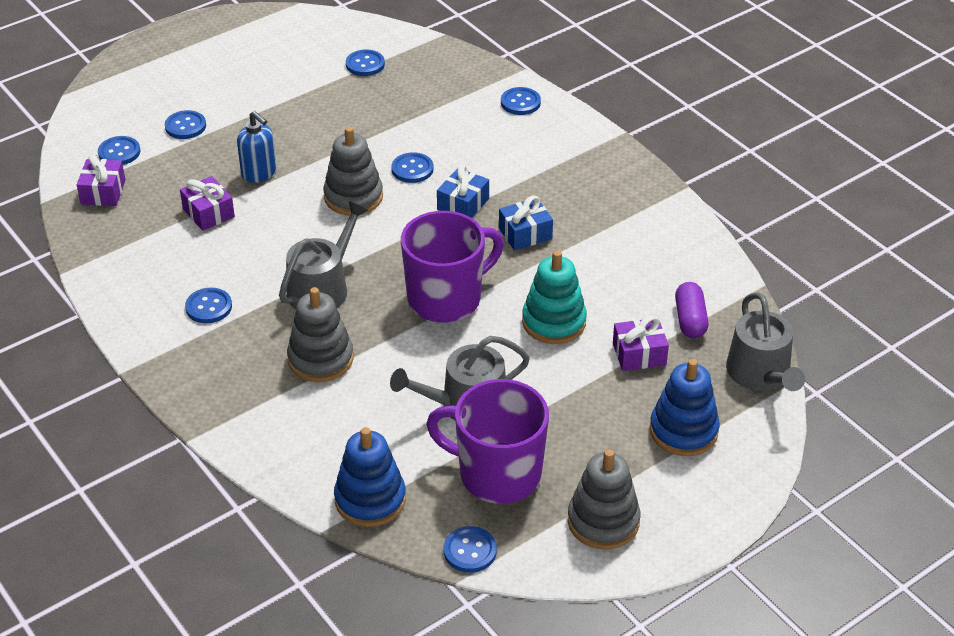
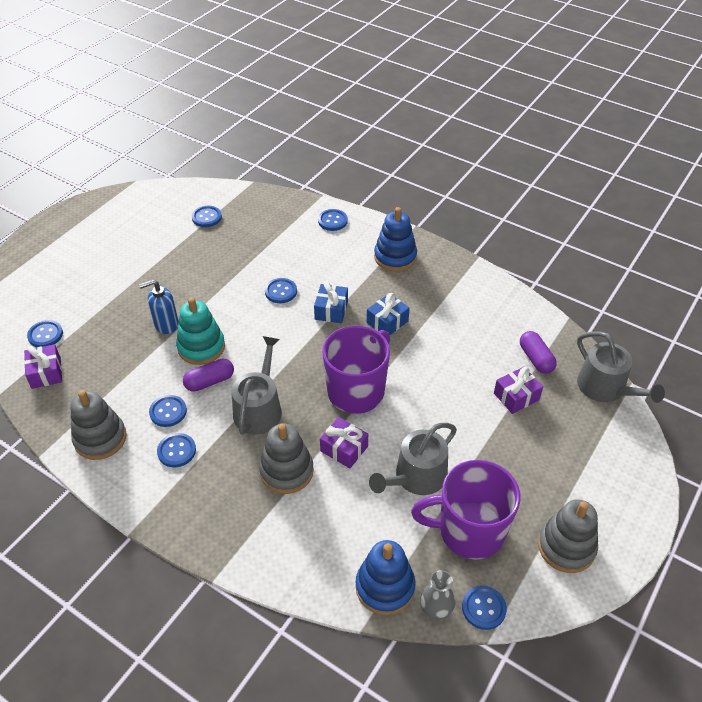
camera: 20 degrees left, 5 degrees up
(185, 126) = (90, 299): blue button -> blue button (168, 412)
(208, 213) = (140, 368): purple gift -> purple gift (344, 449)
(259, 173) = (166, 324): blue soap dispenser -> blue soap dispenser turned 135 degrees clockwise
(279, 246) = (209, 381): none -> purple capsule
(353, 197) = (247, 325): grey stacking toy -> grey stacking toy (100, 438)
(416, 535) = (436, 608): none -> grey vase
(554, 322) = (444, 388): turquoise stacking toy -> turquoise stacking toy (201, 347)
(683, 431) = (580, 450): blue stacking toy -> blue stacking toy (395, 257)

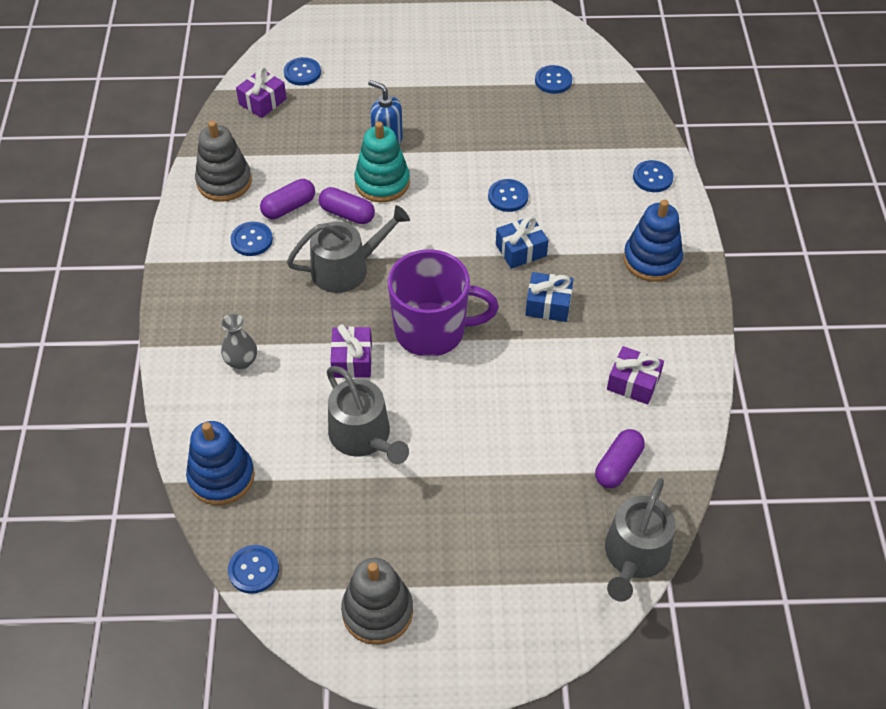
camera: 55 degrees right, 5 degrees up
(168, 412) = (289, 207): blue button -> purple capsule
(286, 471) = (292, 331): grey stacking toy -> none
(416, 477) = (364, 437): grey watering can -> grey watering can turned 135 degrees counterclockwise
(436, 608) = (227, 530): grey vase -> grey vase (241, 361)
(469, 531) = (333, 515): purple mug -> none
(516, 396) = (544, 473): purple gift -> purple gift (633, 383)

